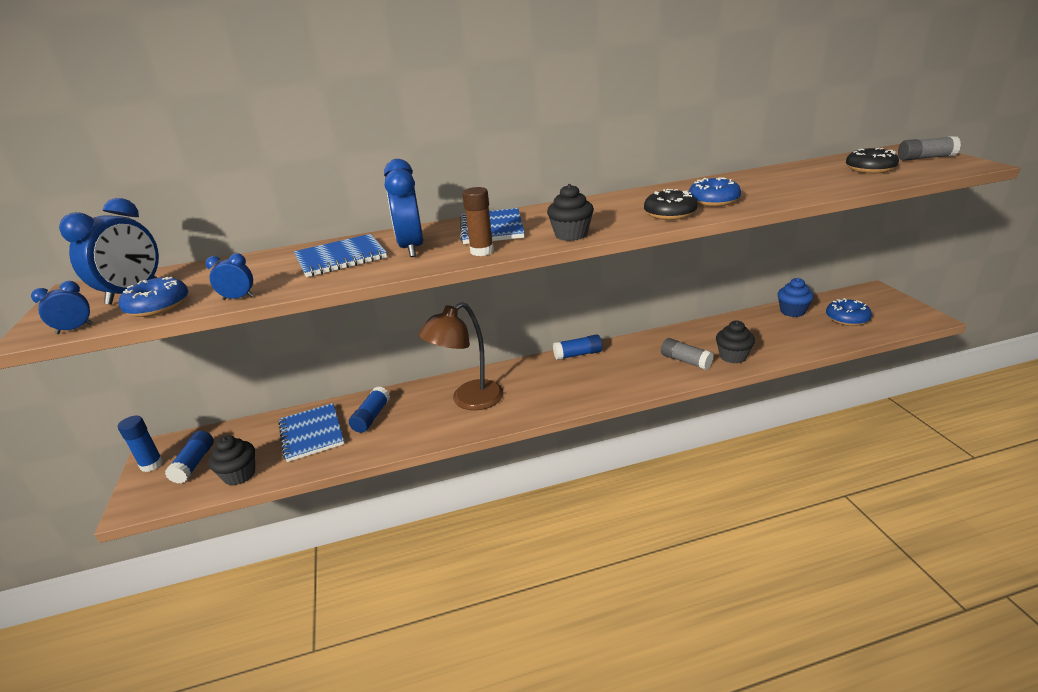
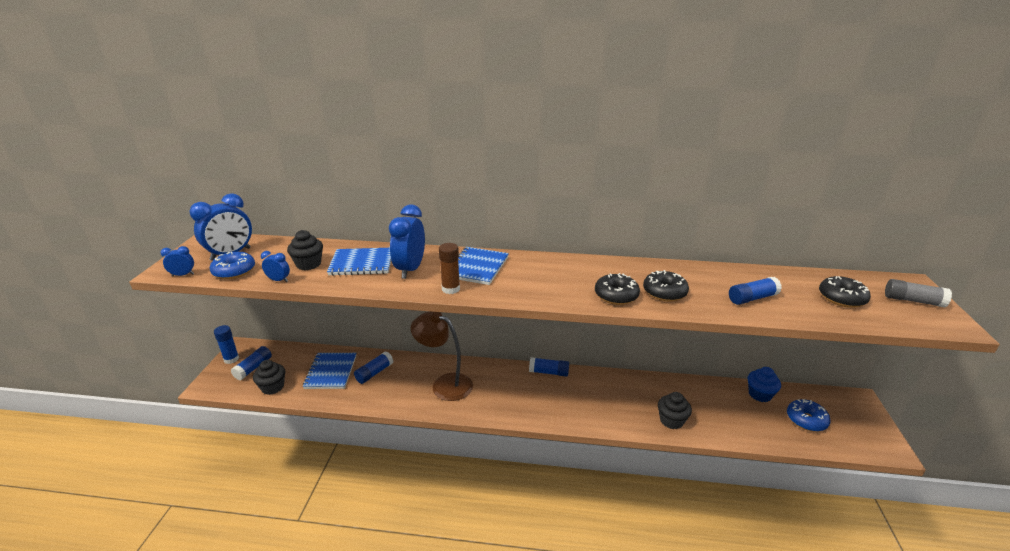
camera: 20 degrees right, 0 degrees up
(469, 400) = (445, 384): brown lamp -> brown lamp turned 45 degrees clockwise
(571, 235) = (524, 293): black cupcake -> black cupcake (308, 264)
(685, 361) = (628, 410): grey glue stick -> none
(713, 201) = (664, 292): blue donut -> black donut
(797, 186) = (752, 298): none -> blue glue stick

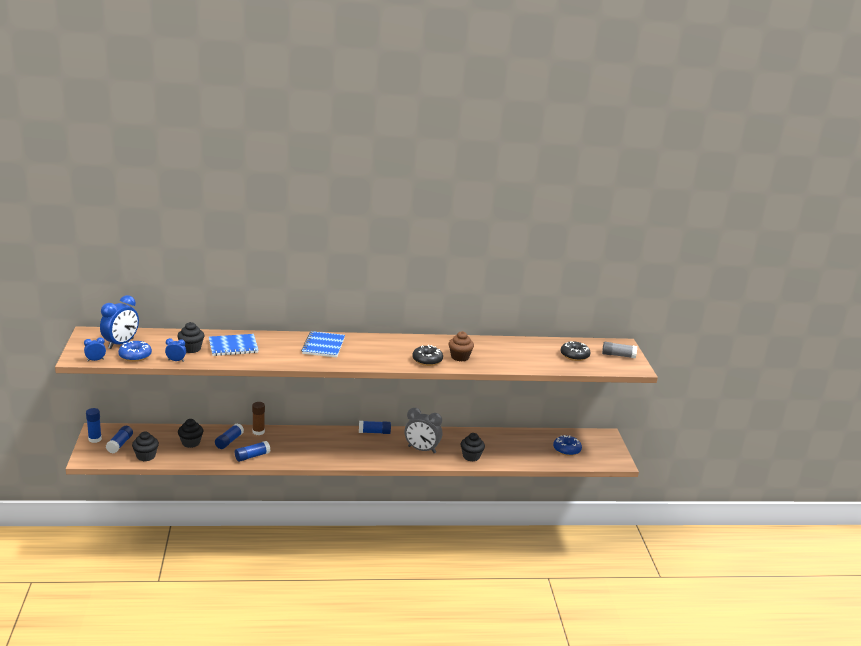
camera: 15 degrees left, 5 degrees down
(331, 372) = (191, 443): blue notebook -> black cupcake
(410, 269) = (273, 349): blue clock -> none
(445, 384) = (291, 445): brown lamp -> none
(451, 289) = (309, 361): brown glue stick -> brown glue stick (258, 432)
(605, 404) = (421, 450): none -> grey clock
(664, 292) = (460, 357): black donut -> brown cupcake
(752, 298) = (517, 358): blue glue stick -> blue glue stick (252, 456)
(760, 394) = (536, 436): blue cupcake -> none

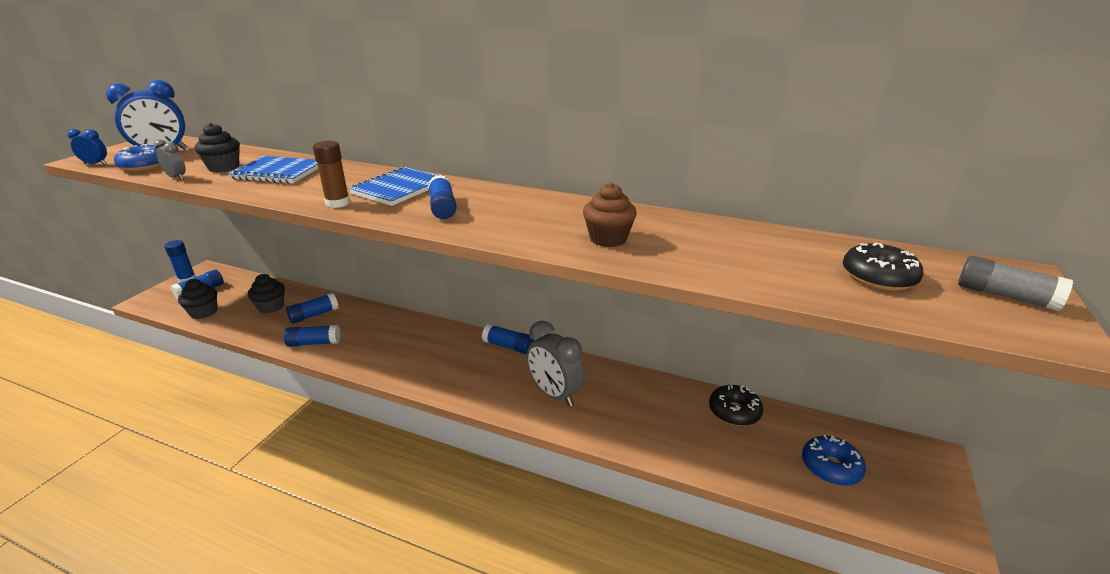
camera: 30 degrees right, 5 degrees up
(176, 361) = (176, 177): blue clock -> grey clock
(258, 432) = (362, 310): brown glue stick -> brown glue stick (338, 203)
(363, 354) = (442, 207): none -> blue glue stick
(427, 360) = (538, 234): black donut -> black donut (734, 412)
(471, 456) = (629, 430): black cupcake -> none

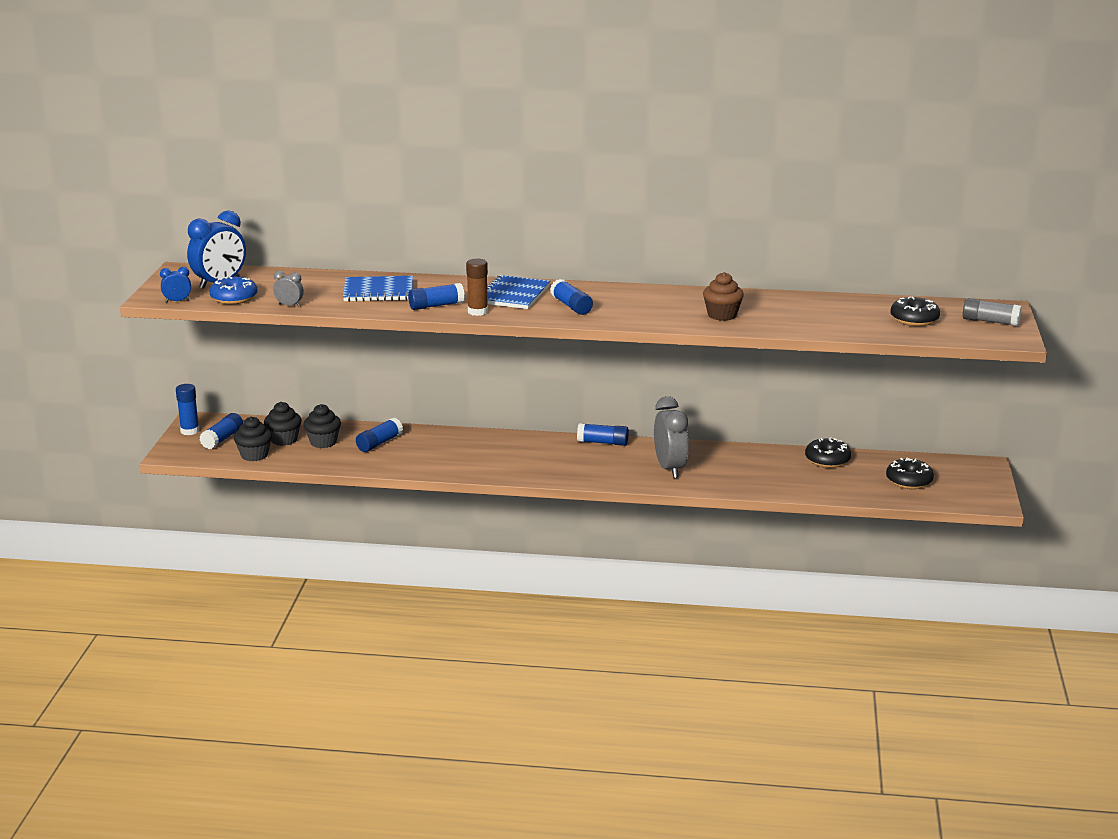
camera: 15 degrees left, 5 degrees down
(224, 167) = (316, 292): black cupcake -> black cupcake (284, 440)
(314, 343) = (407, 463): blue glue stick -> blue glue stick (436, 306)
(554, 394) = (669, 468): grey clock -> grey clock turned 135 degrees counterclockwise
(830, 467) = (909, 481): blue donut -> black donut

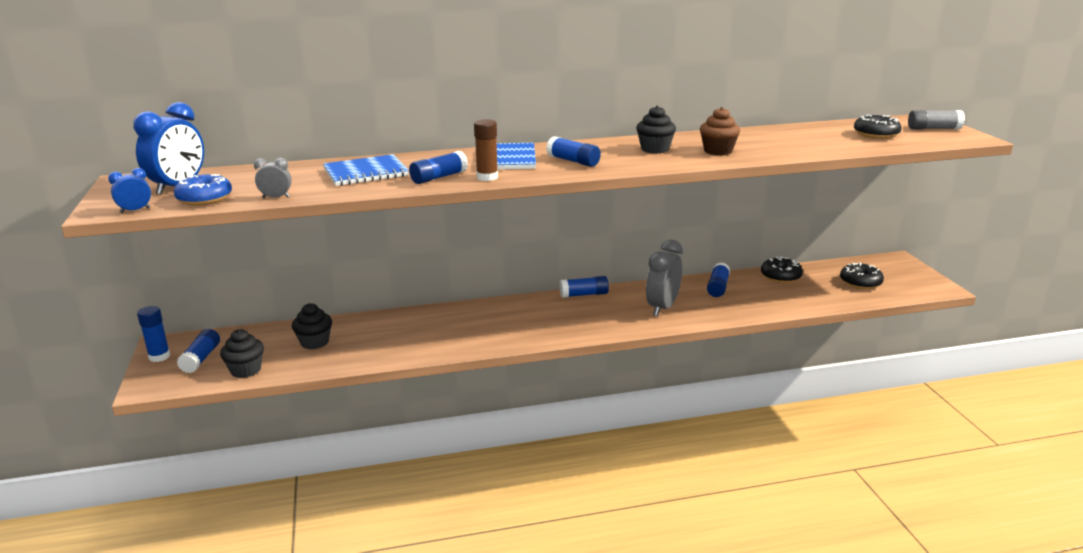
camera: 20 degrees left, 0 degrees up
(284, 440) = (270, 347): black cupcake -> black cupcake (655, 149)
(379, 443) = (374, 333): blue glue stick -> blue glue stick (718, 287)
(669, 468) = (662, 308): grey clock -> grey clock turned 120 degrees counterclockwise

